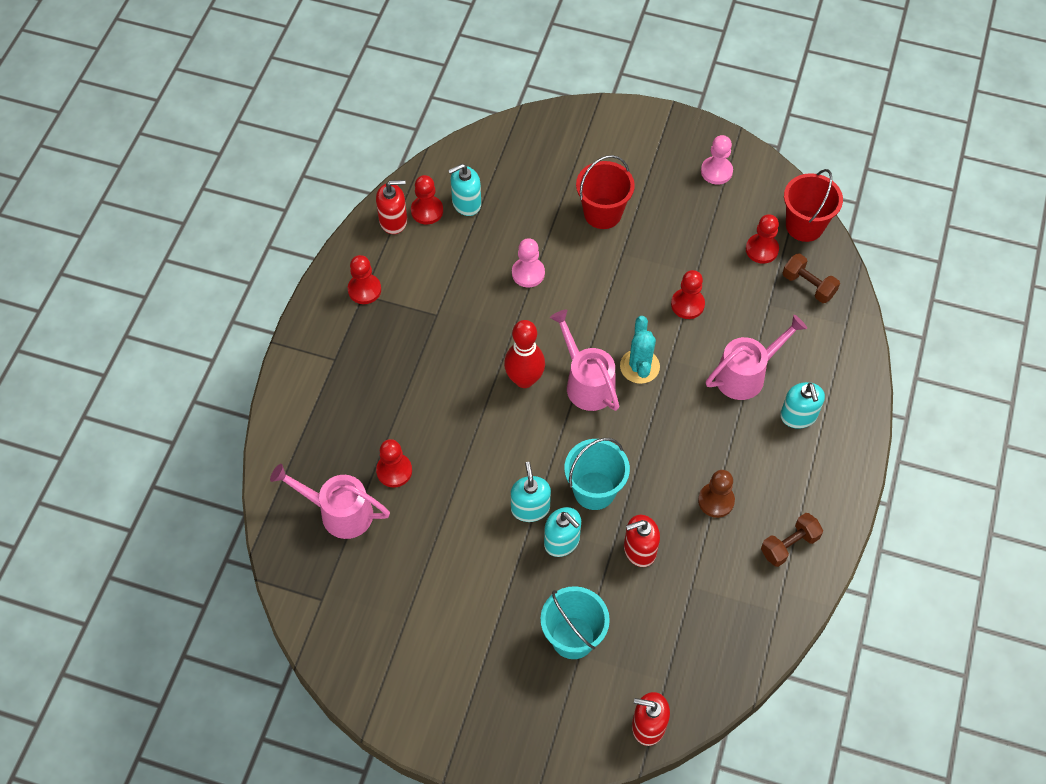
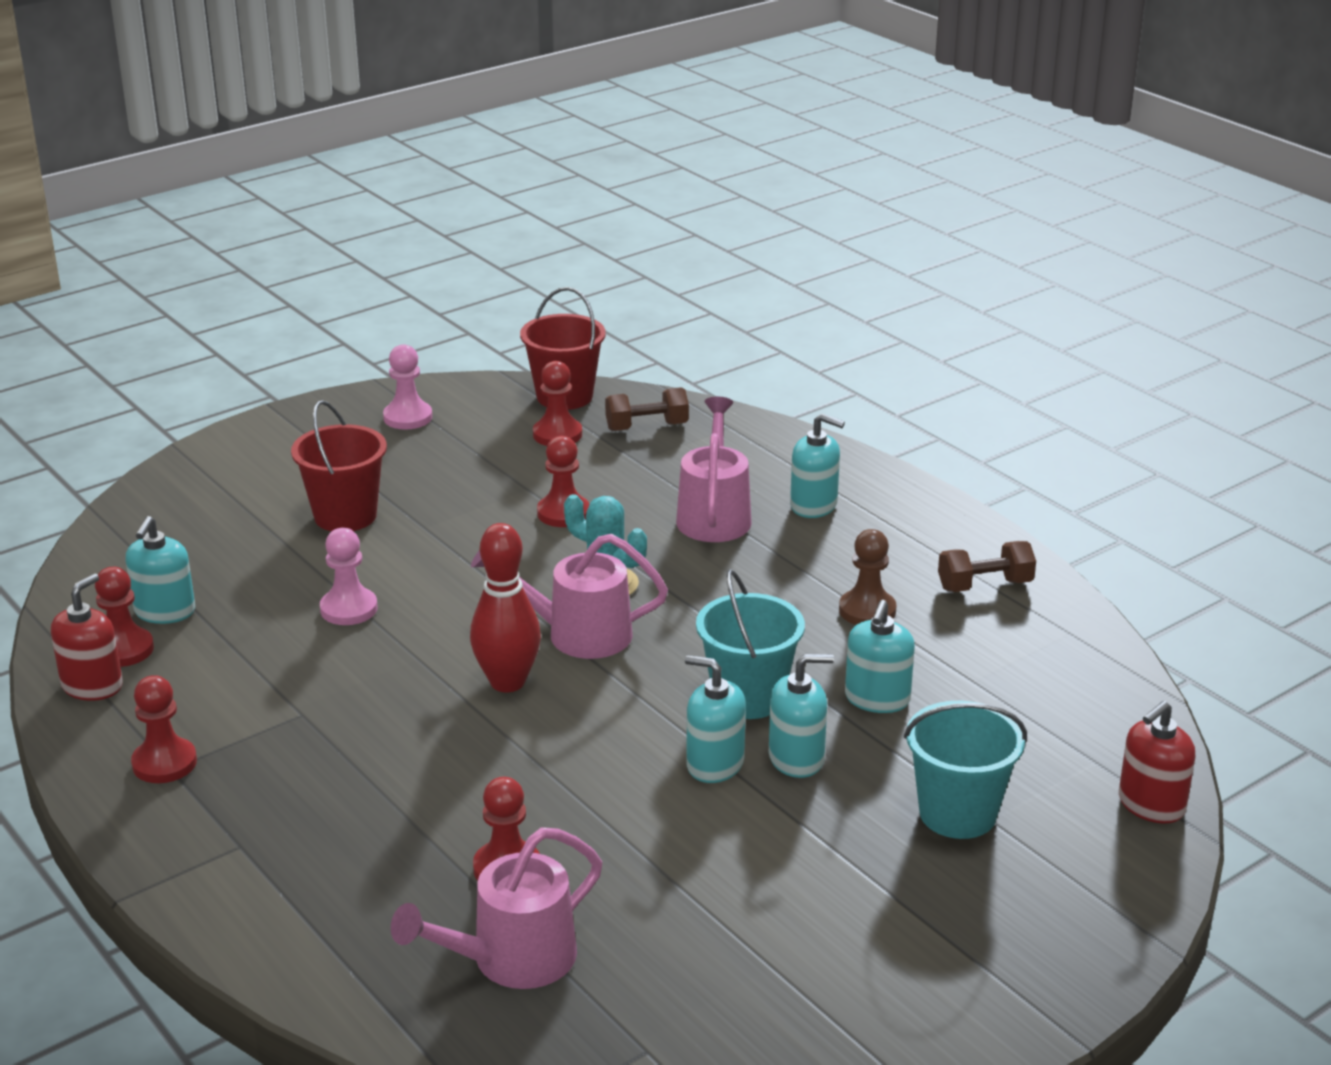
camera: 55 degrees left, 30 degrees down
(639, 550) = (877, 699): red soap dispenser -> turquoise soap dispenser
(789, 545) = (984, 585): brown dumbbell -> brown dumbbell turned 75 degrees clockwise

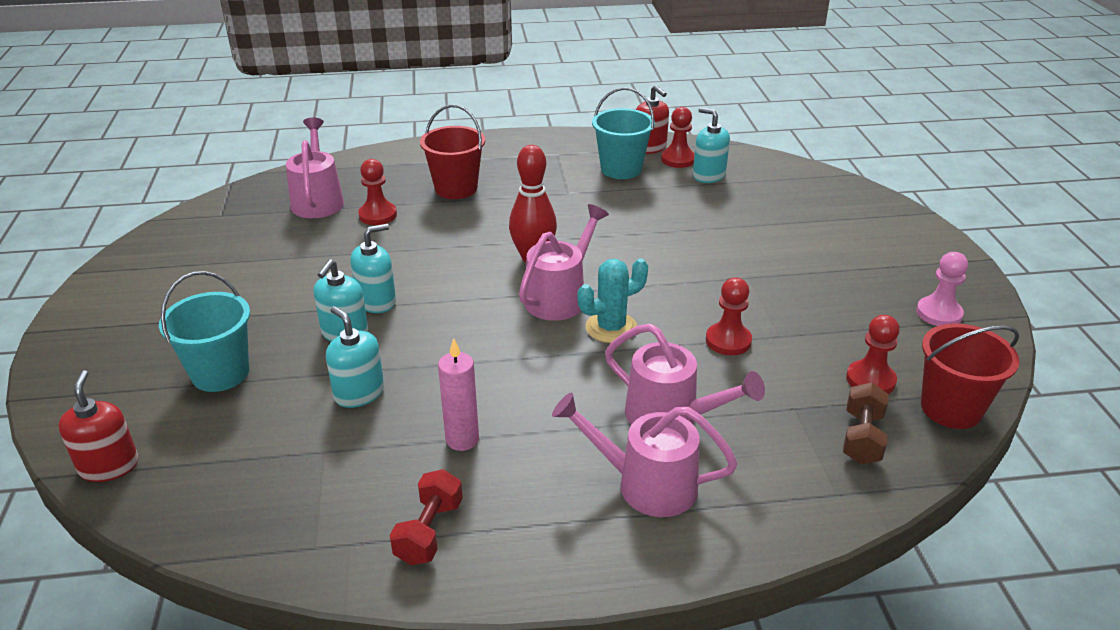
camera: 120 degrees right, 5 degrees up
(164, 763) = (563, 153): red pawn -> none
(345, 516) = (786, 251): red bucket -> red bucket (456, 188)
(349, 609) = (663, 227): pink pawn -> none
(748, 697) = (422, 338): turquoise bucket -> turquoise bucket (621, 169)
(814, 505) = (645, 484): turquoise soap dispenser -> pink watering can
(867, 610) = (462, 439): brown pawn -> pink candle
(984, 585) = (429, 532): brown dumbbell -> red dumbbell

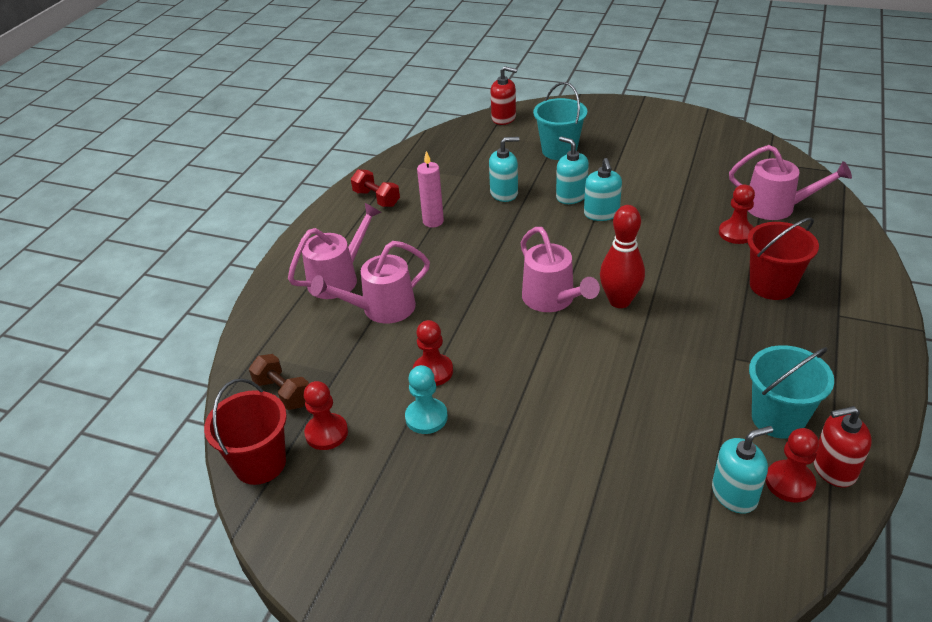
camera: 120 degrees right, 5 degrees up
(611, 328) = (494, 314): turquoise cactus -> none
(786, 325) = (426, 417): none -> turquoise pawn
(939, 313) = (360, 543): pink pawn -> none

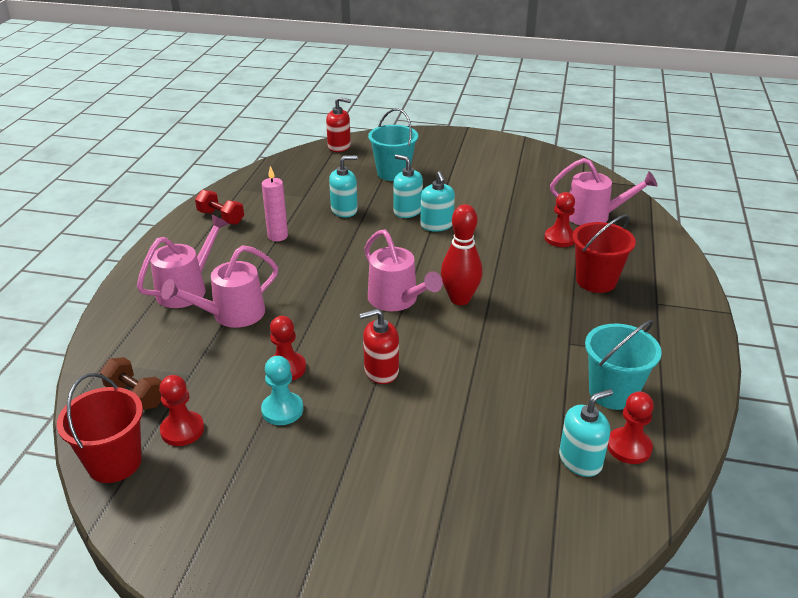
camera: 10 degrees left, 5 degrees down
(834, 468) = (666, 432): red soap dispenser -> red soap dispenser (381, 371)

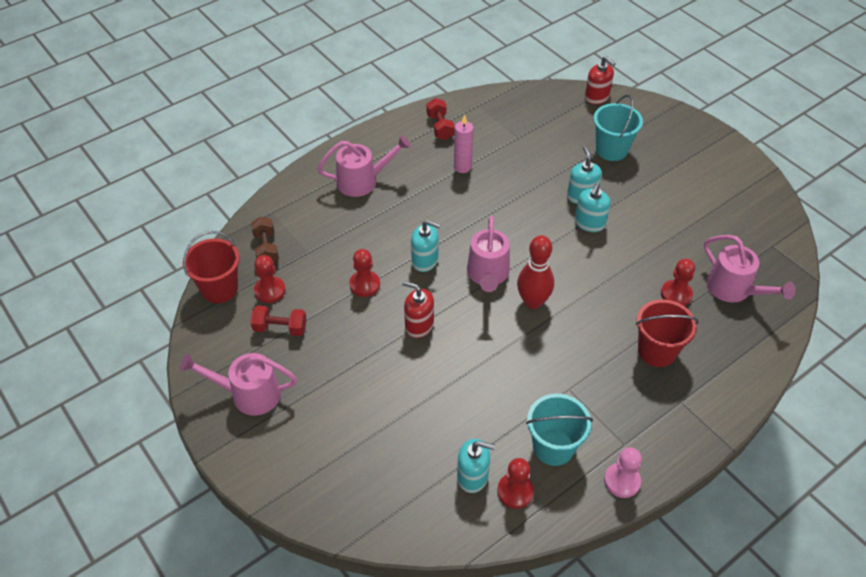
camera: 40 degrees right, 15 degrees up
(231, 315) = (370, 220): pink watering can -> pink watering can (248, 394)
(234, 457) = (280, 328): none -> red dumbbell
(282, 410) = (334, 314): turquoise pawn -> none
(344, 210) = (534, 168): turquoise soap dispenser -> turquoise soap dispenser (425, 260)
(692, 383) = (622, 481): none -> pink pawn

